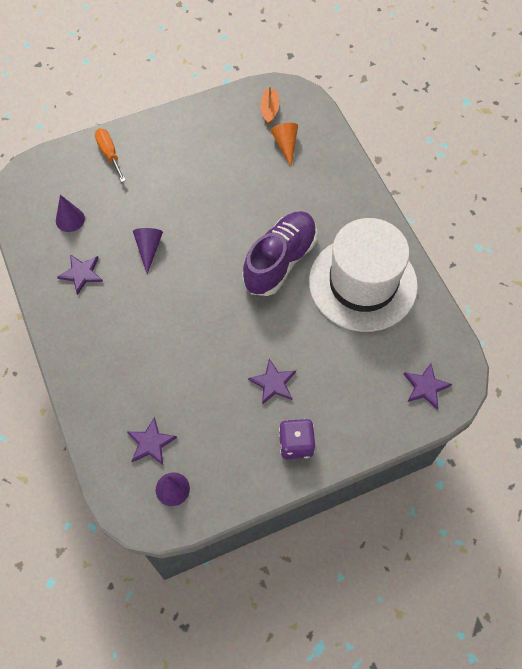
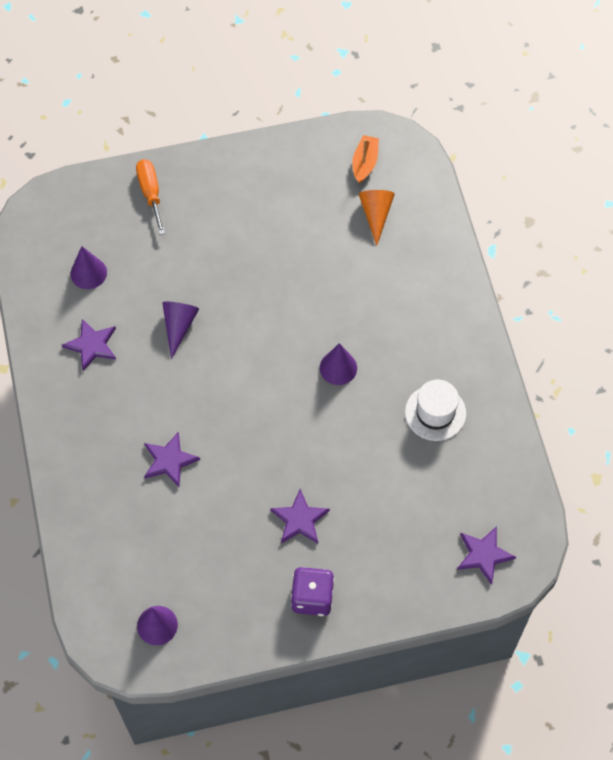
camera: 10 degrees right, 0 degrees up
(151, 443) = (141, 567): purple star -> purple star (169, 460)
(280, 261) = (338, 368): purple shoe -> purple cone
(363, 283) = (435, 413): white hat -> white hat, size x0.45

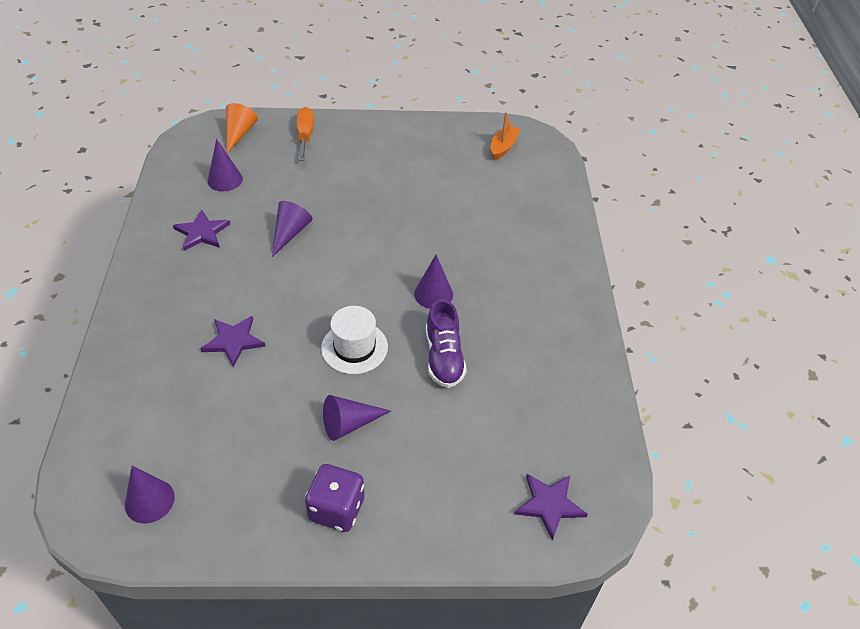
camera: 10 degrees right, 15 degrees down
(299, 519) = (349, 424): purple star -> purple cone
(364, 435) = (444, 357): none -> purple shoe
(376, 215) = (503, 184): orange cone -> orange cone (239, 133)
(435, 413) = (524, 352): white hat -> white hat (354, 347)

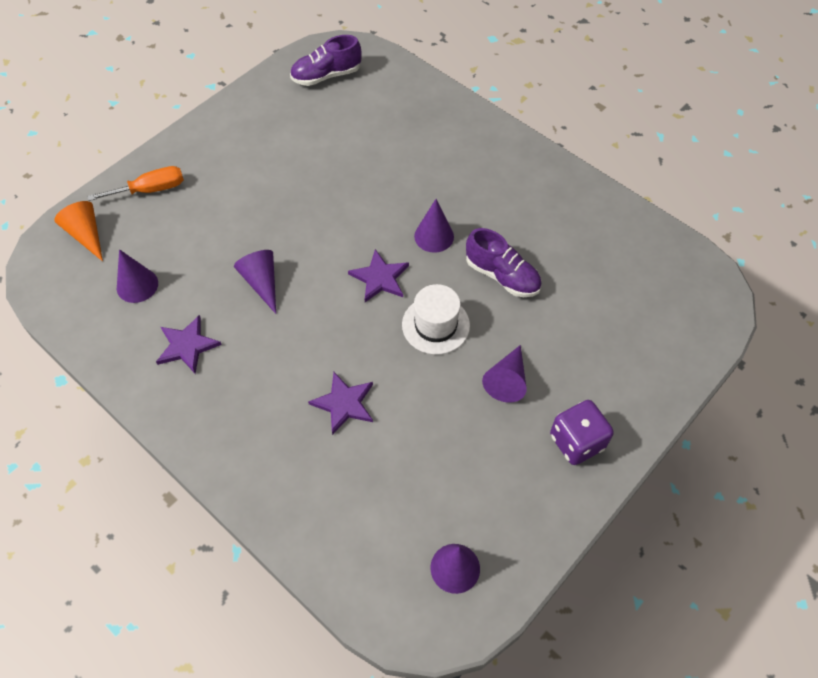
camera: 45 degrees left, 10 degrees up
(305, 136) = (151, 190): orange screwdriver -> orange screwdriver turned 120 degrees clockwise
(503, 147) = (326, 76): orange boat -> purple shoe
(549, 504) = (684, 311): purple star -> purple star (380, 278)

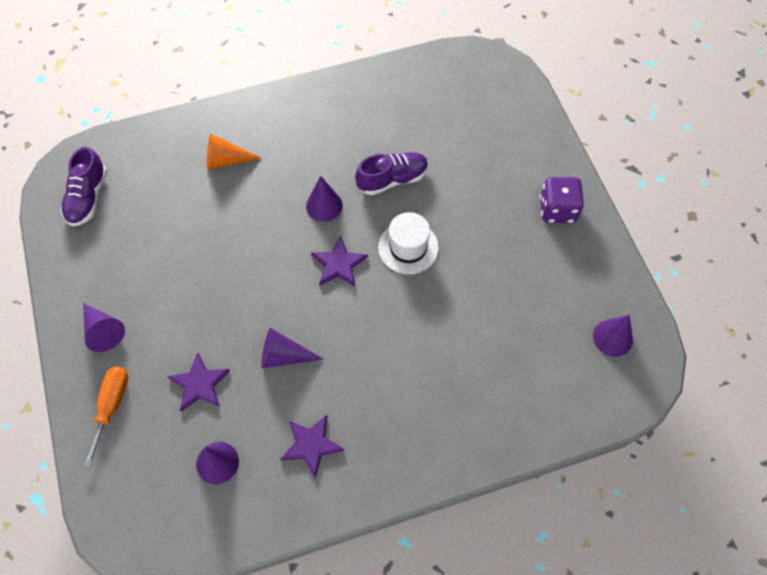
camera: 60 degrees left, 5 degrees up
(86, 235) = (124, 487): orange cone -> orange cone (226, 160)
(344, 403) = (439, 347): purple star -> purple star (199, 384)
(507, 380) = (484, 225): purple cone -> purple cone (103, 331)

